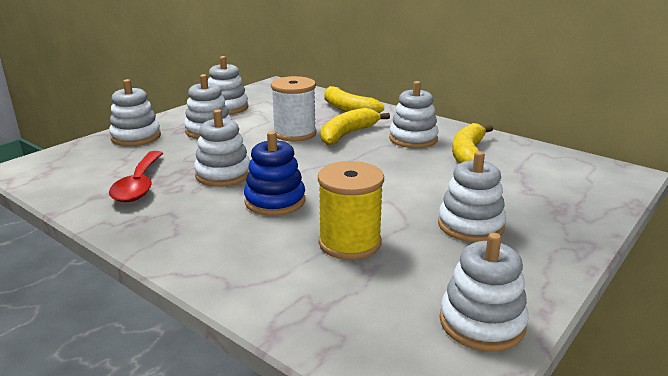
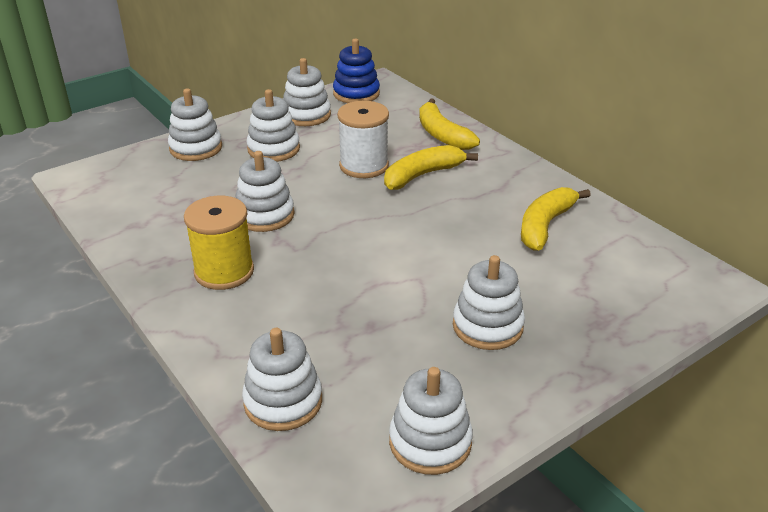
camera: 15 degrees right, 10 degrees up
(139, 184) = (178, 216): red spoon -> none
(275, 201) = (302, 260): blue stacking toy -> blue stacking toy (356, 94)
(349, 243) = (351, 326): yellow spool -> yellow spool (224, 271)
(413, 139) = (493, 193): white stacking toy -> white stacking toy (283, 401)

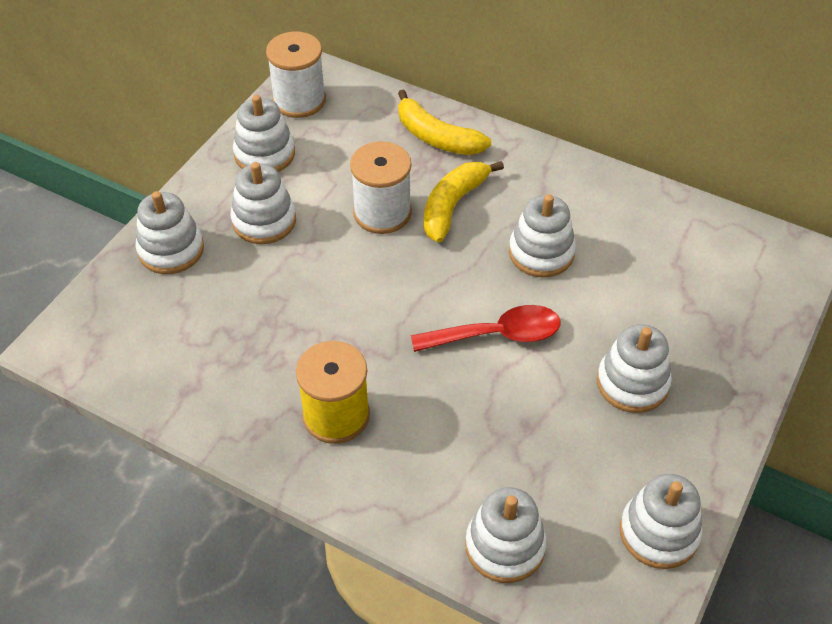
camera: 25 degrees left, 15 degrees up
(264, 215) = (324, 323): white stacking toy -> white stacking toy (541, 253)
(356, 94) = (299, 100): blue stacking toy -> white spool
(393, 260) = (496, 335): none -> red spoon
(545, 225) = (613, 235): yellow banana -> none

